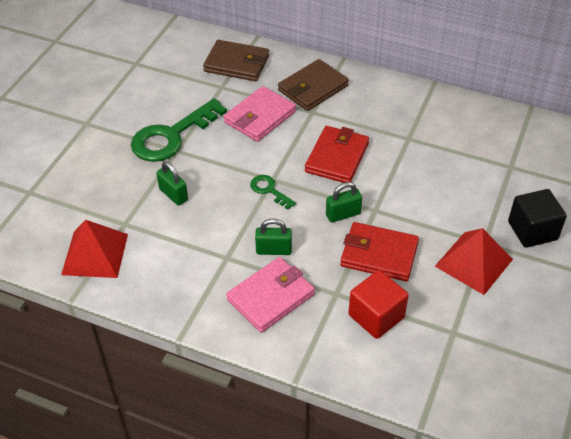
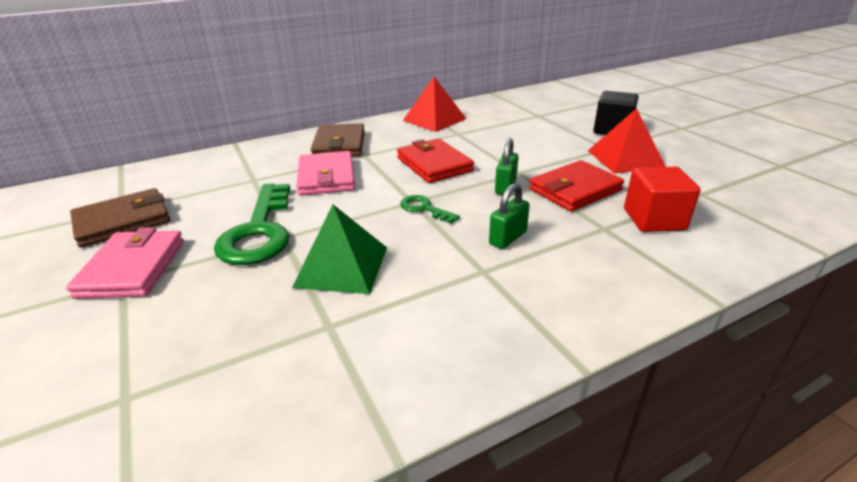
camera: 50 degrees left, 15 degrees down
(95, 254) = (342, 381): red pyramid -> red pyramid (434, 119)
(173, 194) = (341, 266): green padlock -> green pyramid
(236, 64) = (244, 162): brown wallet -> brown wallet (123, 221)
(269, 190) = (424, 208): green key -> green key turned 45 degrees clockwise
(270, 297) = (574, 267): pink wallet -> pink wallet (132, 268)

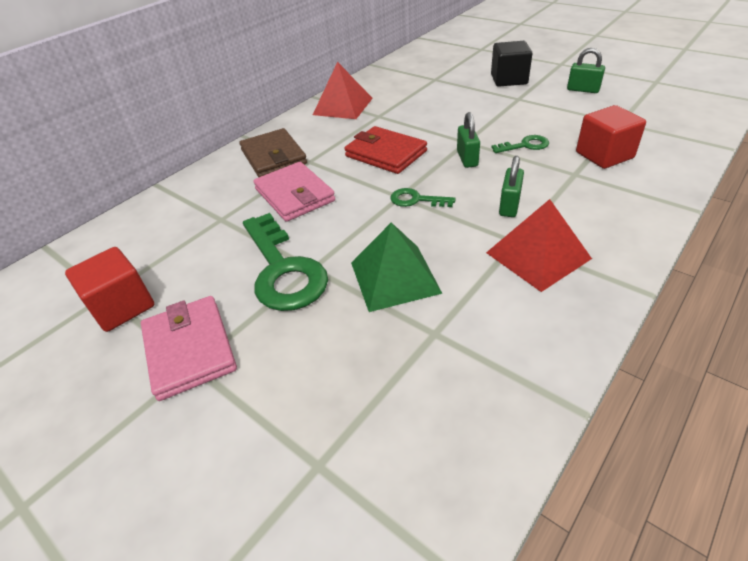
camera: 20 degrees left, 10 degrees up
(123, 221) = (122, 306): brown wallet -> red cube
(575, 190) = (525, 145): red wallet -> green key
(625, 158) = (540, 105): red pyramid -> red pyramid (538, 255)
(685, 155) = (583, 90): none -> green padlock

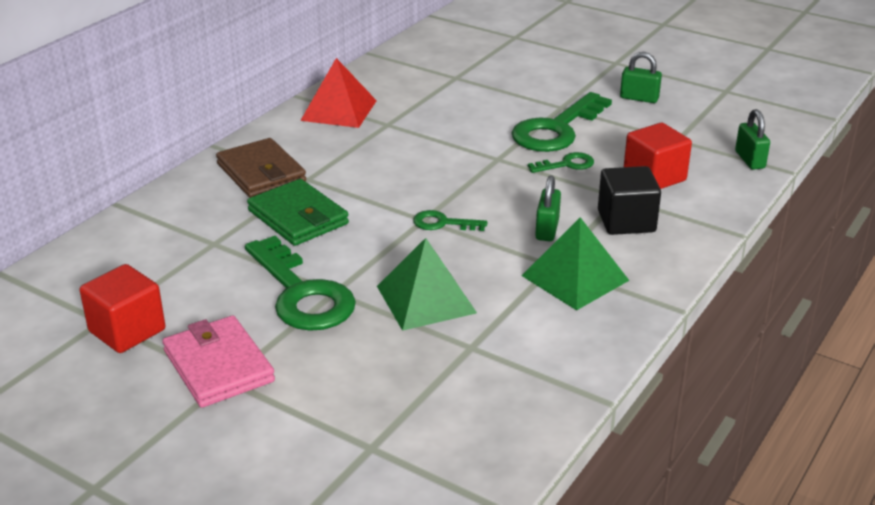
camera: 10 degrees left, 10 degrees down
(294, 195) = (298, 217): pink wallet -> green wallet
(385, 154) = (402, 171): red wallet -> none
(467, 158) = (499, 178): green padlock -> green padlock (749, 160)
(509, 79) = (550, 81): black cube -> black cube (626, 221)
(515, 116) = (556, 129): none -> green key
(538, 255) = (575, 278): red pyramid -> green pyramid

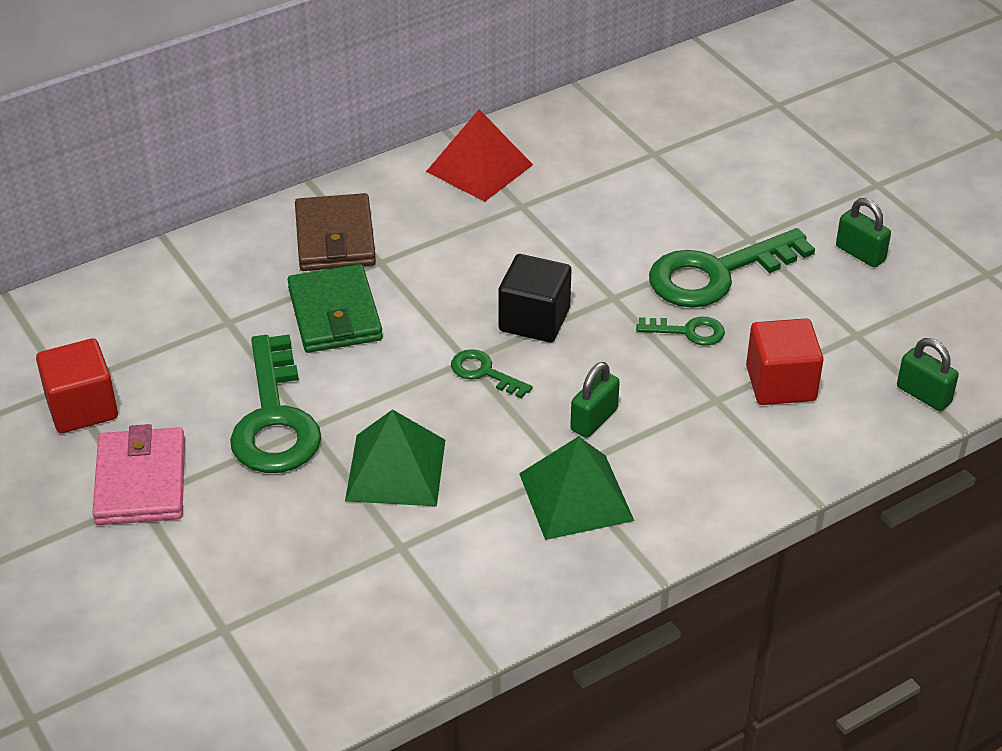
camera: 25 degrees right, 10 degrees up
(626, 221) = (695, 438): black cube -> black cube (534, 320)
(749, 160) = (923, 395): green padlock -> green padlock turned 60 degrees counterclockwise

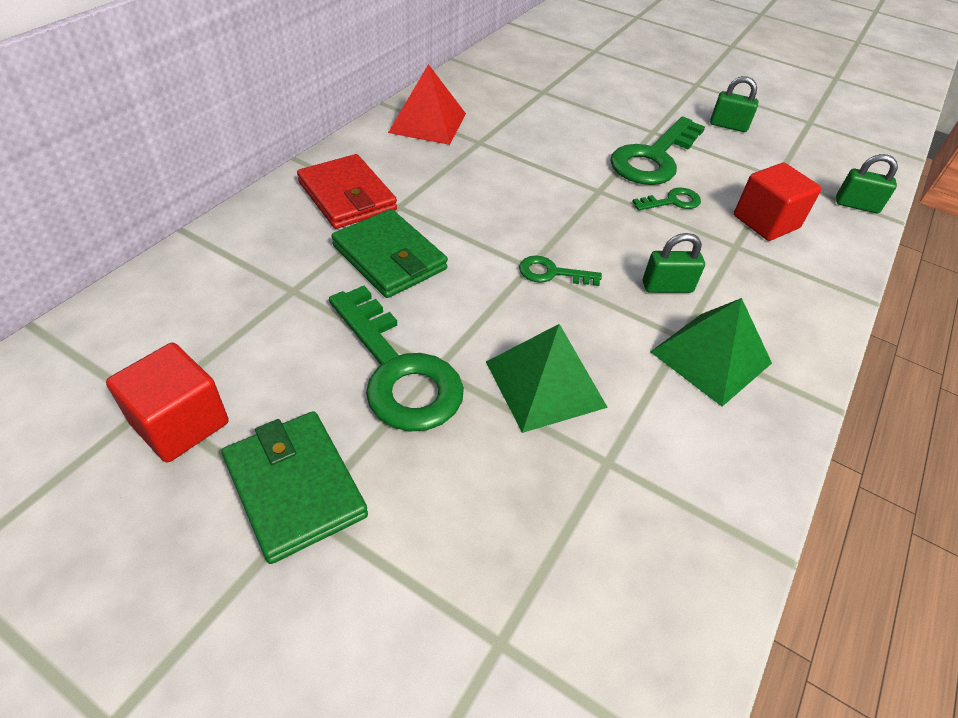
camera: 30 degrees left, 5 degrees up
(141, 481) = (295, 487): pink wallet -> green wallet
(335, 238) = (347, 196): brown wallet -> red wallet
(534, 320) = (556, 221): black cube -> none
(594, 420) = (667, 287): green padlock -> green padlock turned 75 degrees clockwise

